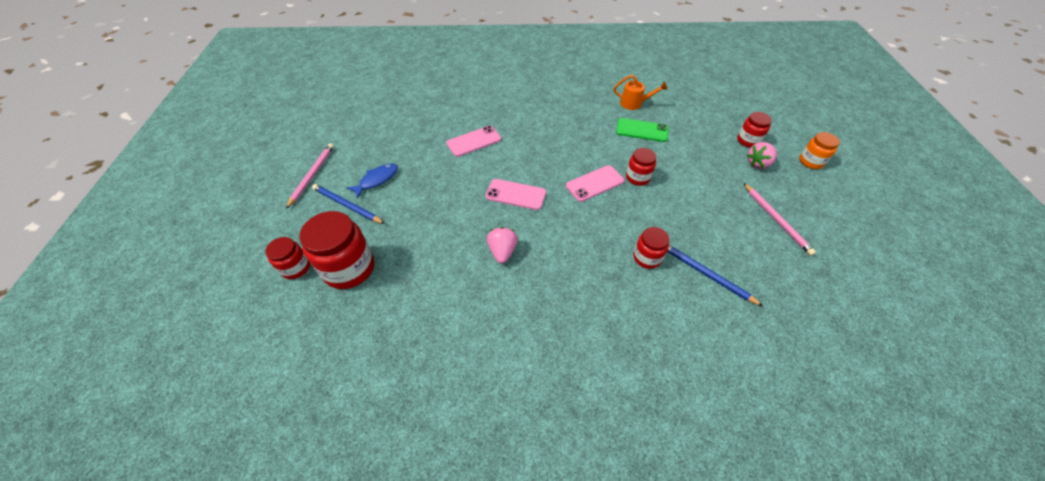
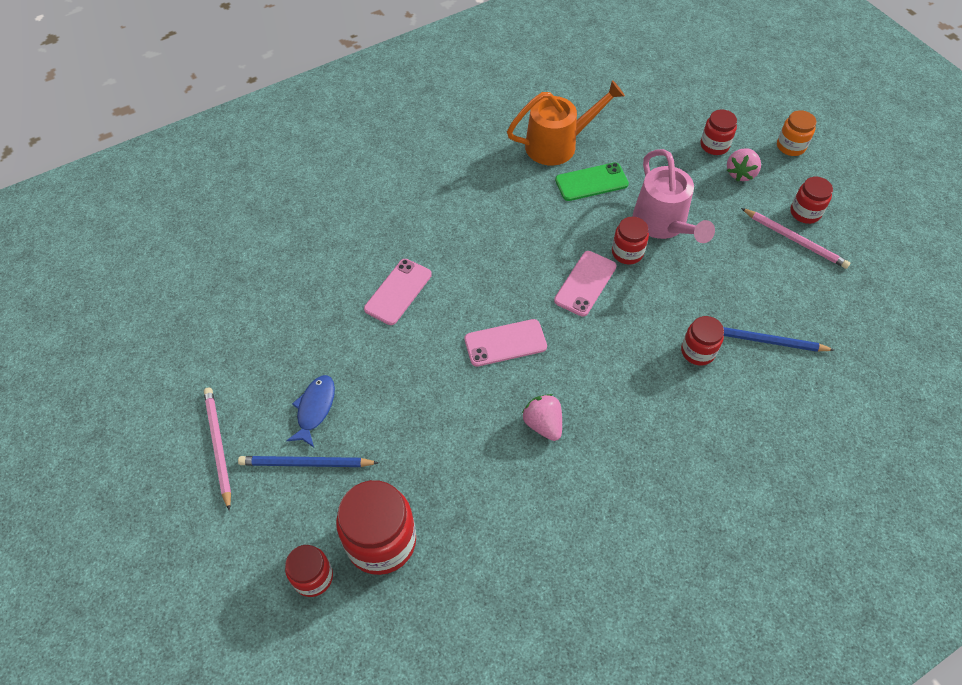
camera: 30 degrees left, 5 degrees up
(634, 103) = (558, 144): orange watering can -> orange watering can, size x1.69
(676, 172) = (663, 224): none -> pink watering can
(796, 206) = (805, 212): none -> red jar

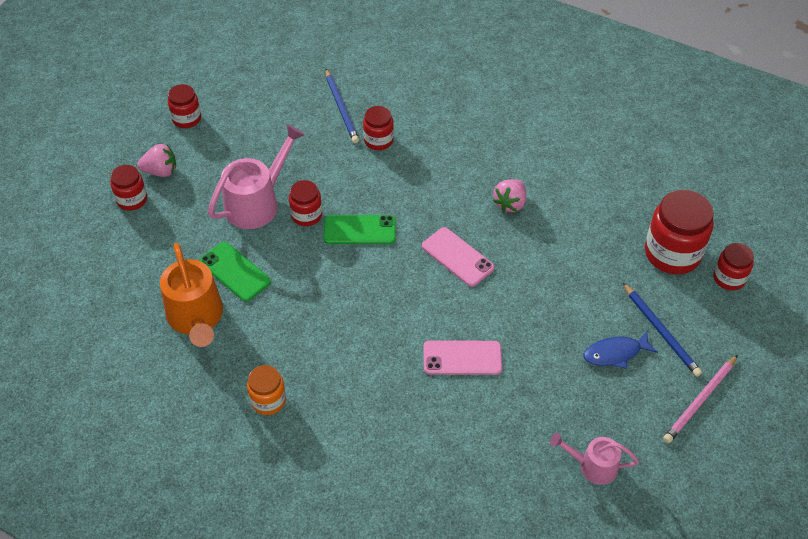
camera: 120 degrees left, 5 degrees down
(236, 326) = (592, 466): none -> pink watering can
(558, 144) = (196, 318): orange watering can -> orange watering can turned 150 degrees counterclockwise
(585, 283) = (359, 230): pink phone -> green phone
(790, 146) = (104, 148): orange jar -> orange jar (268, 400)
(794, 240) = (223, 117): pink pencil -> none

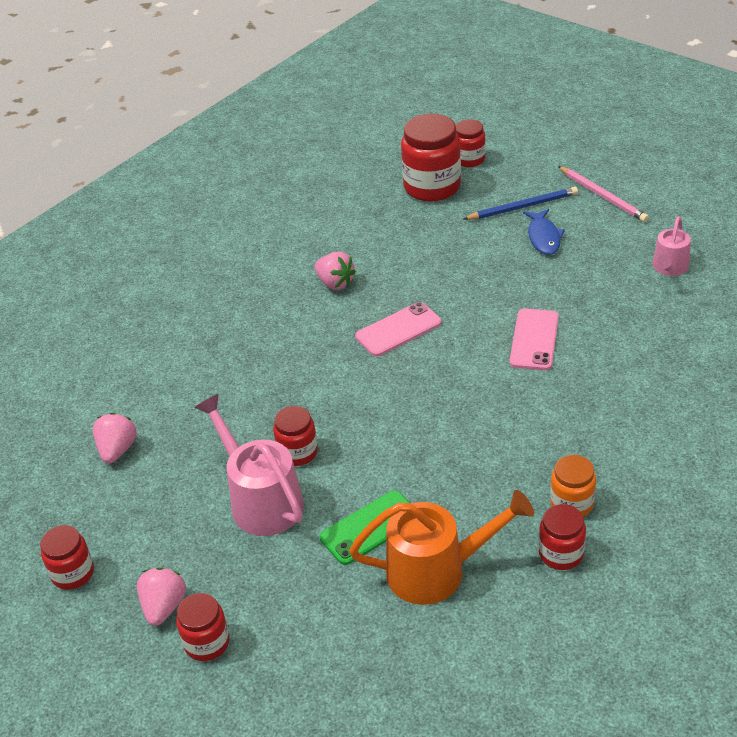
camera: 75 degrees left, 10 degrees down
(298, 113) = (117, 450): none -> pink strawberry
(341, 108) = (128, 407): blue pencil -> none
(359, 230) = (336, 406): green phone -> none
(378, 140) = (199, 378): red jar -> red jar (561, 554)

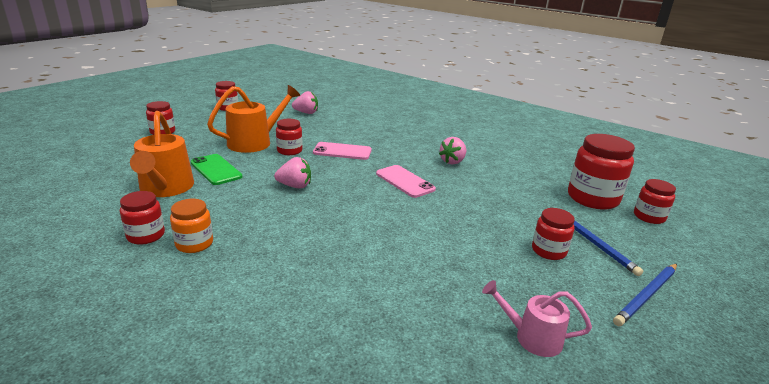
camera: 80 degrees right, 15 degrees down
(164, 607) = (193, 124): pink strawberry -> pink strawberry (295, 186)
(260, 499) = (255, 142): pink watering can -> orange watering can
(534, 340) = (396, 237): pink phone -> pink phone (342, 151)
(543, 237) = (548, 251): blue fish -> red jar
(602, 196) = (647, 295): pink pencil -> blue pencil

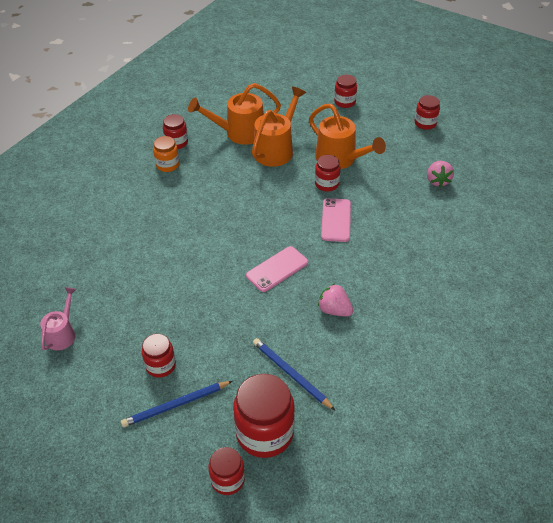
camera: 90 degrees right, 20 degrees up
(216, 170) = (276, 149): green phone -> orange watering can
(295, 186) = (255, 198): pink strawberry -> none
(647, 295) = (97, 422): blue pencil -> blue pencil (291, 374)

